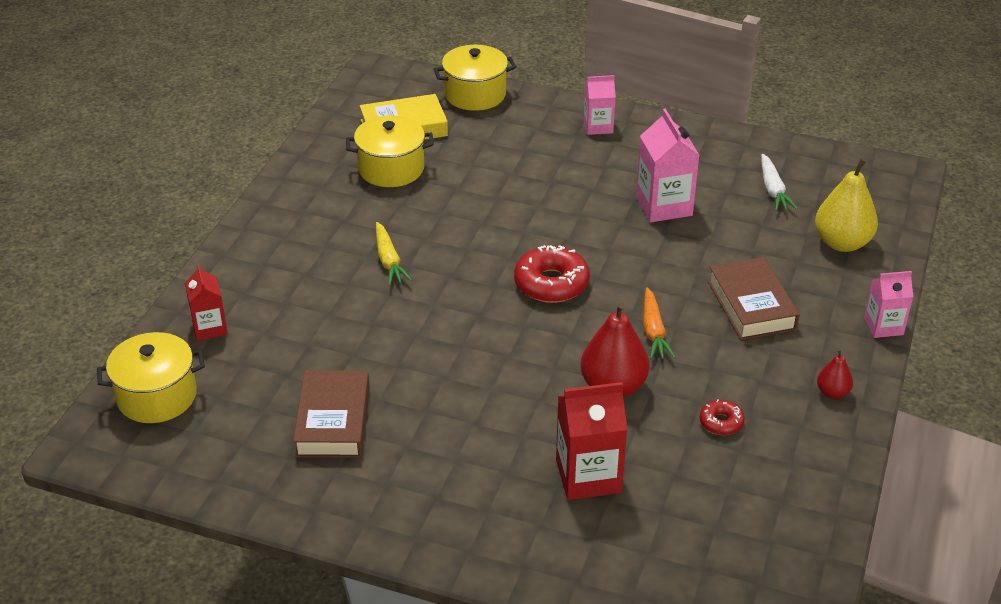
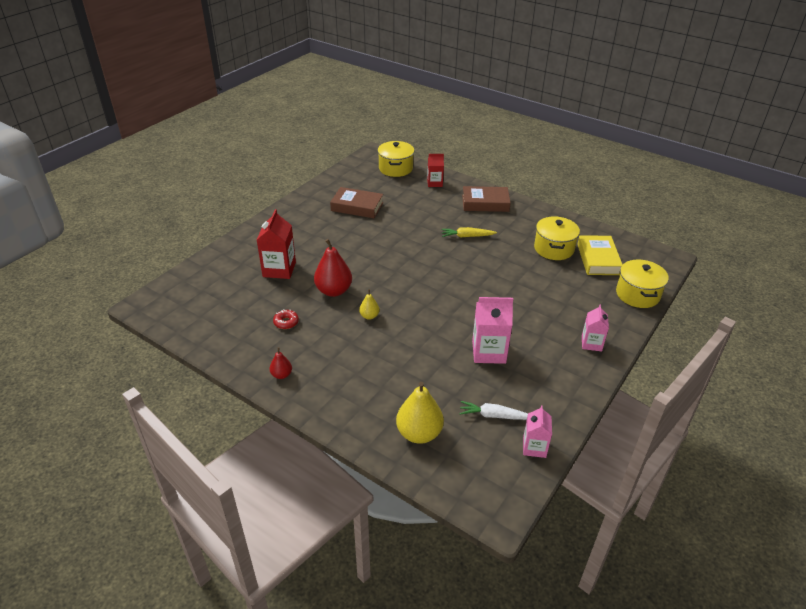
camera: 105 degrees right, 0 degrees up
(551, 283) = (426, 287): red donut -> none
(653, 331) = (369, 316): orange carrot -> yellow pear
(751, 305) = (373, 364): brown book -> brown book (485, 203)
(883, 326) = (324, 422): pink carton -> pink carton (534, 447)

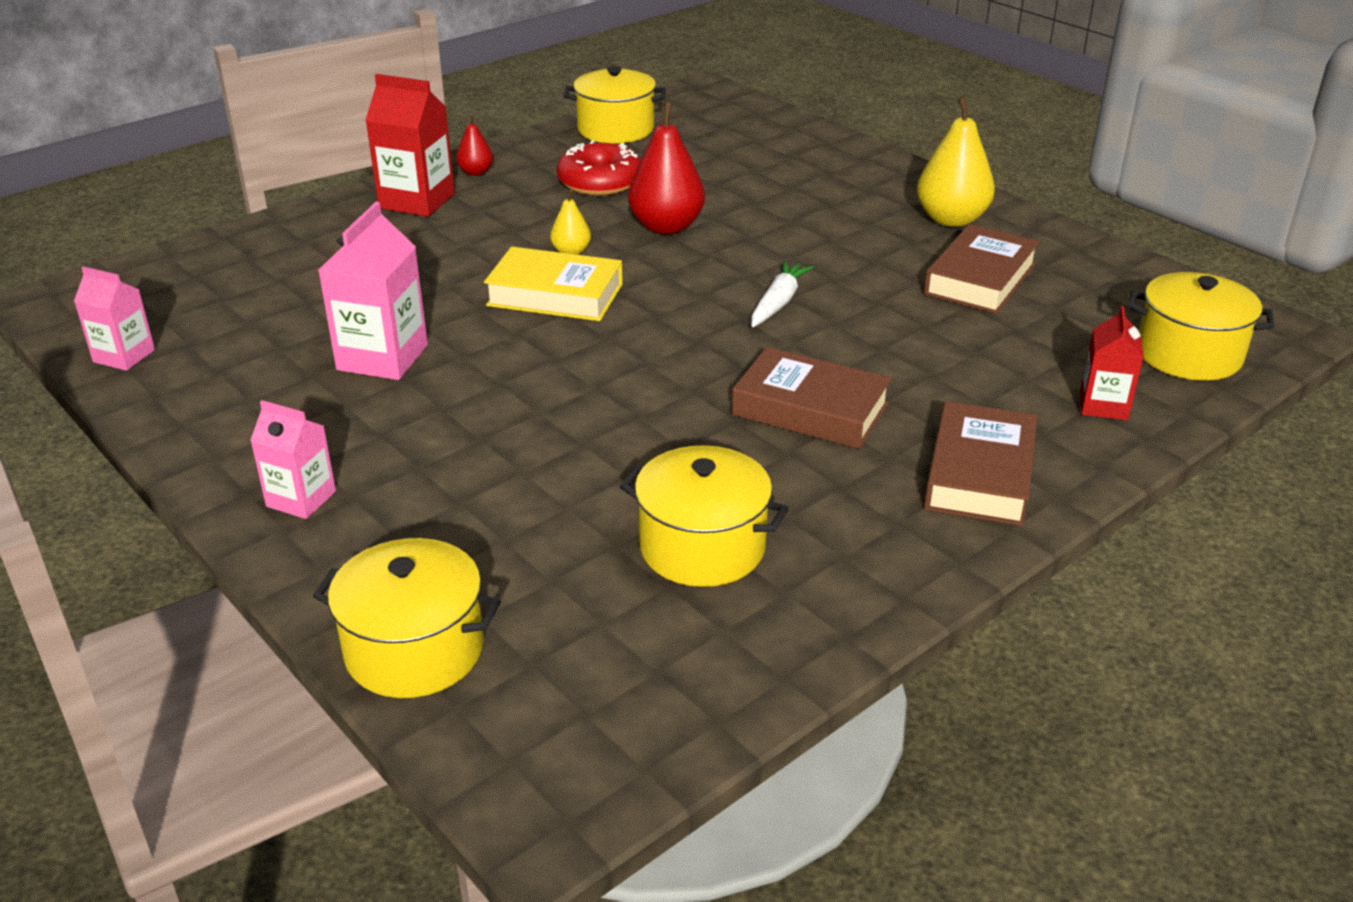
camera: 105 degrees right, 5 degrees down
(210, 330) = (615, 129): none -> yellow pot
(279, 269) = (758, 184): red carton -> red carton (417, 201)
(286, 322) = (600, 182): red donut -> red donut, size x1.88
(419, 433) = (259, 260): yellow pear -> yellow pear (951, 219)
(467, 236) = (810, 409): yellow carrot -> brown book
(494, 415) = (227, 332): white carrot -> white carrot (778, 303)
(598, 259) = (615, 623): yellow book -> yellow book (555, 295)

